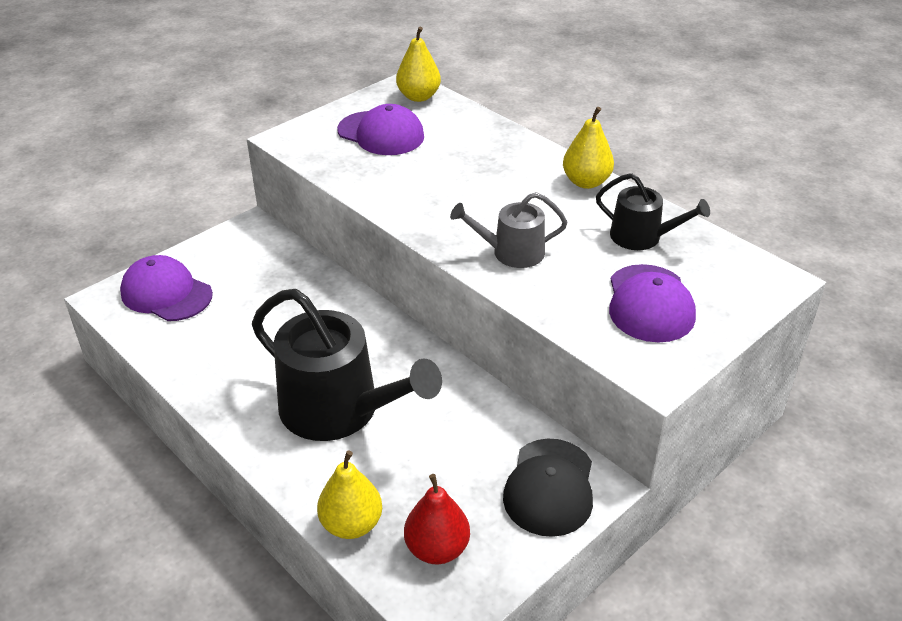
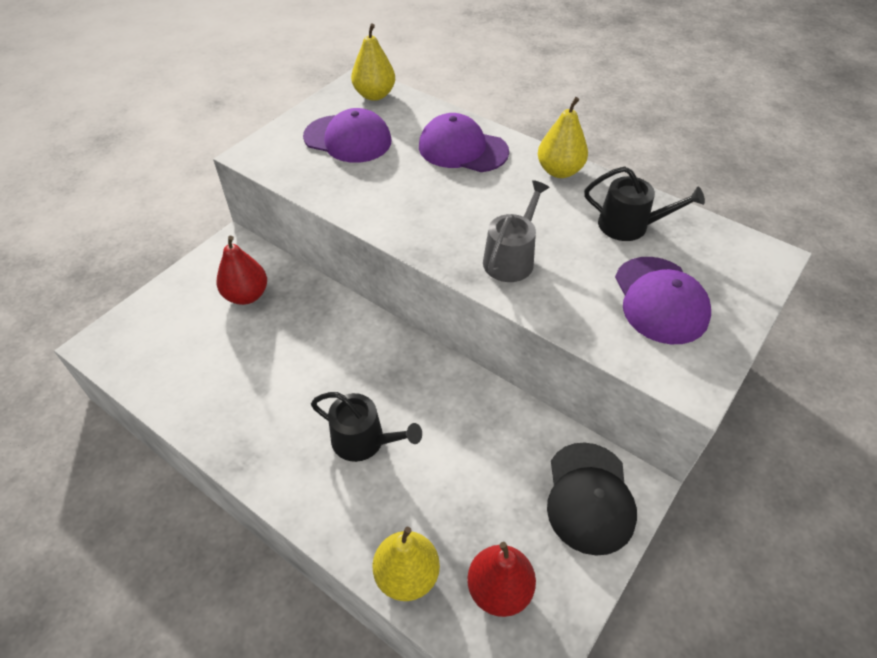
camera: 10 degrees left, 10 degrees up
(166, 293) = (160, 331): purple cap -> purple cap (462, 149)
(255, 272) = (246, 295): none -> red pear
(339, 410) = (364, 440): black watering can -> black watering can, size x0.53
(512, 252) = (511, 258): grey watering can -> grey watering can turned 135 degrees clockwise

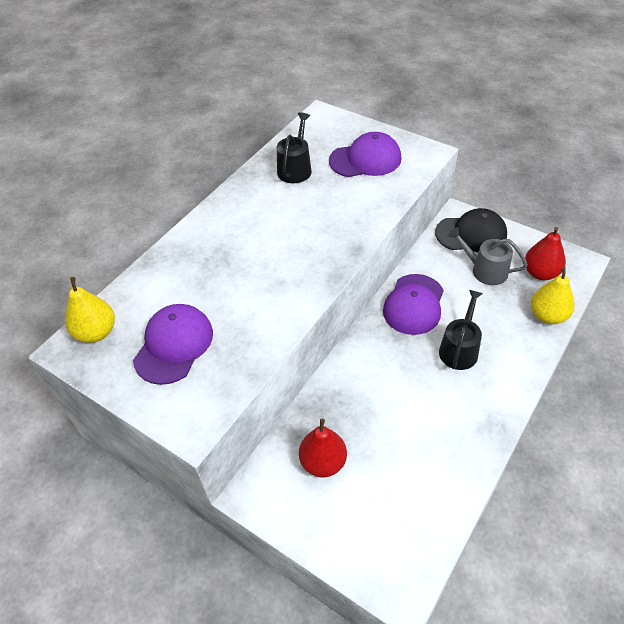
camera: 90 degrees left, 0 degrees up
(462, 149) = (198, 259): purple cap -> purple cap (414, 304)
(511, 258) = (334, 226): grey watering can -> grey watering can (485, 270)
(559, 171) = (232, 201): yellow pear -> none

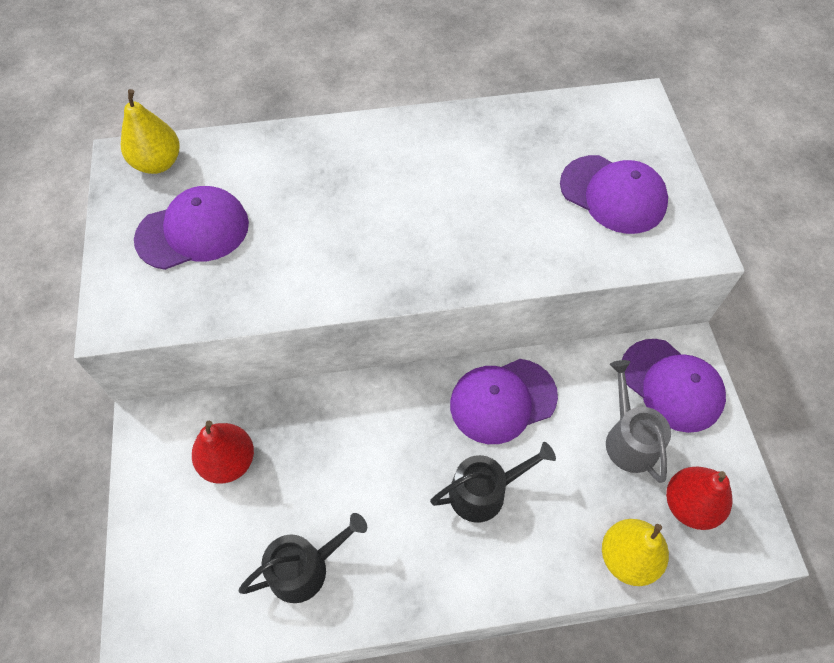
camera: 45 degrees right, 10 degrees up
(295, 168) = (526, 144): black watering can -> black watering can (305, 568)
(471, 234) = (671, 385): black cap -> purple cap

